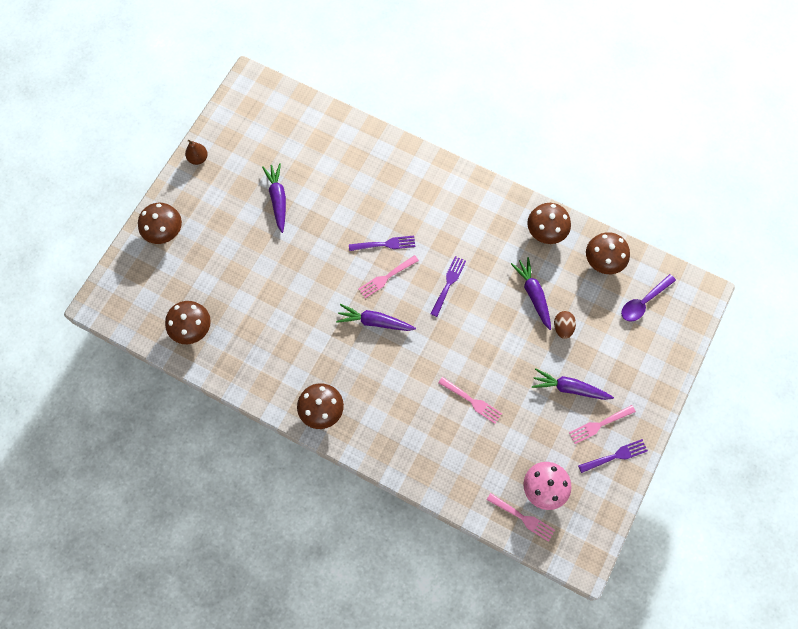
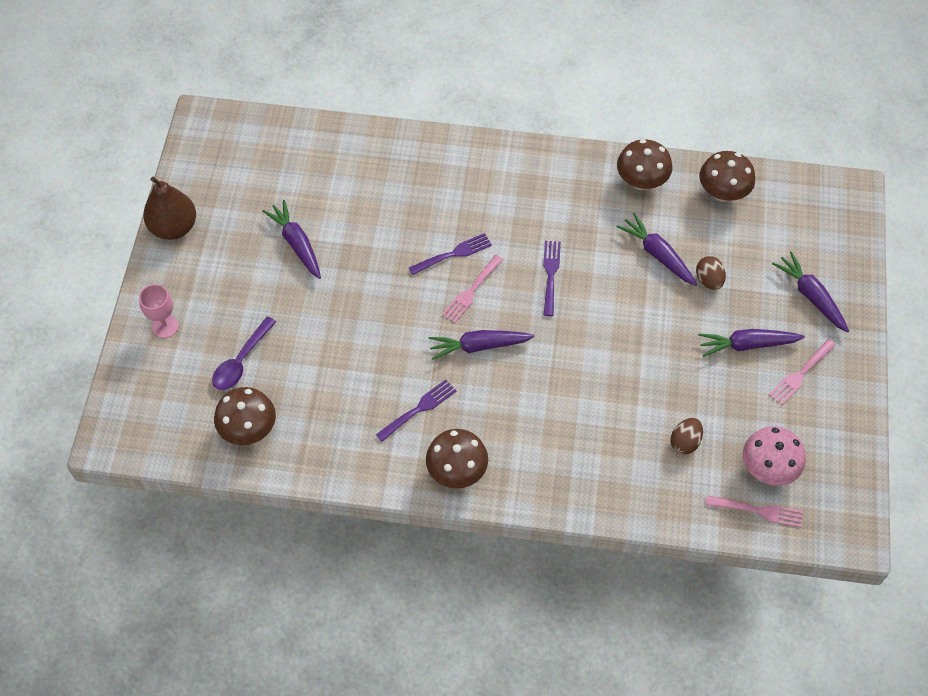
camera: 20 degrees left, 10 degrees down
(165, 232) = (165, 326): brown mushroom -> pink goblet
(198, 158) = (174, 227): brown pear -> brown pear, size x1.75
(472, 401) = (637, 398): pink fork -> none
(492, 447) = (685, 442): none -> brown egg
(615, 456) = (835, 403): purple fork -> purple fork (419, 409)
(634, 366) = (811, 296): none -> purple carrot
(644, 302) = (789, 222): purple spoon -> purple spoon (241, 361)

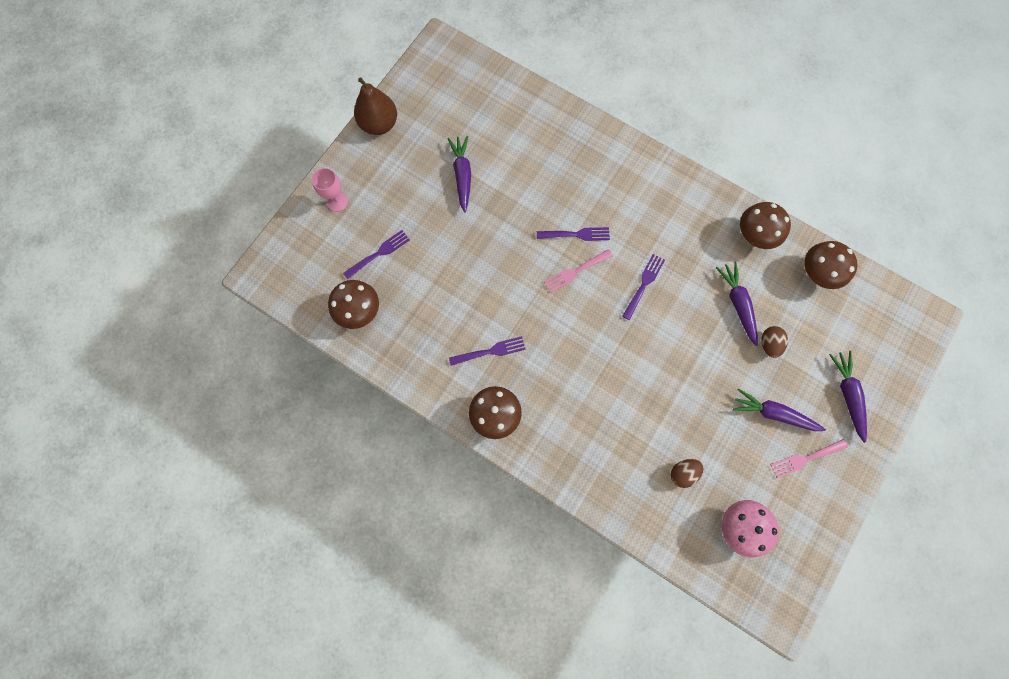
camera: 25 degrees right, 15 degrees up
(241, 361) = (379, 253): purple spoon -> purple fork
(479, 346) = (560, 320): purple carrot -> none
(758, 511) = (714, 558): pink fork -> none

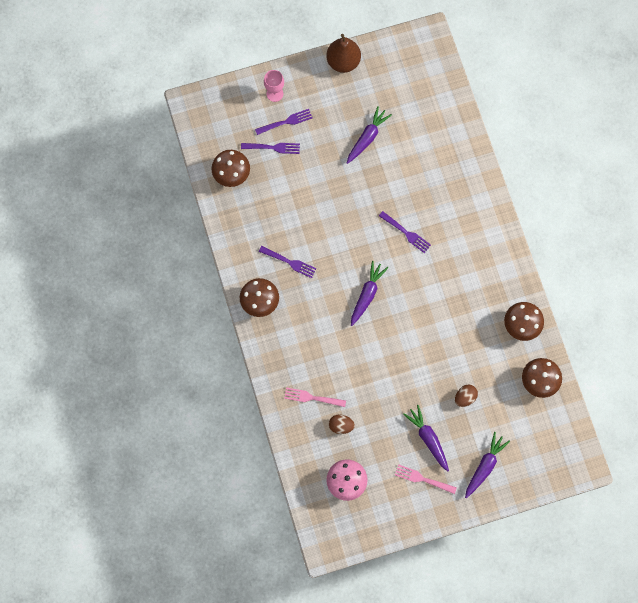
camera: 40 degrees right, 0 degrees up
(575, 271) = (384, 256): pink fork -> pink fork (312, 397)
(644, 284) = (420, 298): purple fork -> purple fork (286, 122)
(737, 304) = (468, 358): purple carrot -> purple carrot (367, 294)

